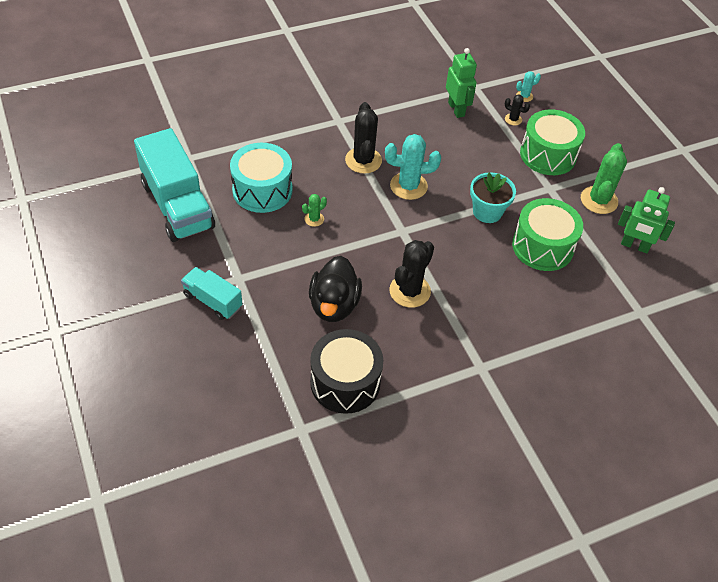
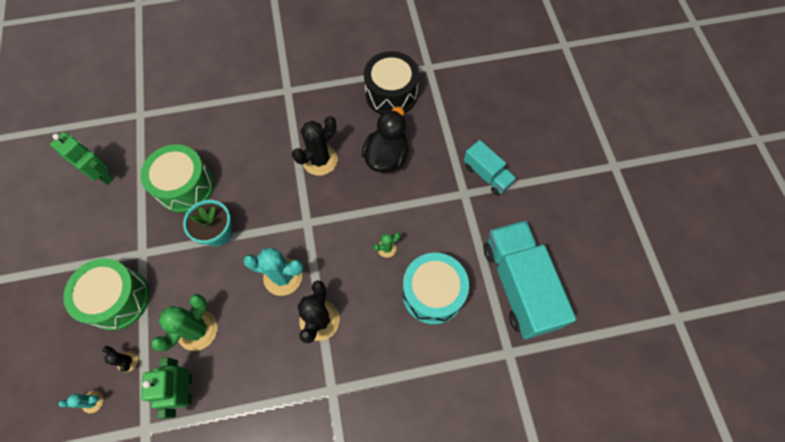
camera: 165 degrees left, 15 degrees up
(599, 200) = (102, 230): green cactus -> green cactus (197, 330)

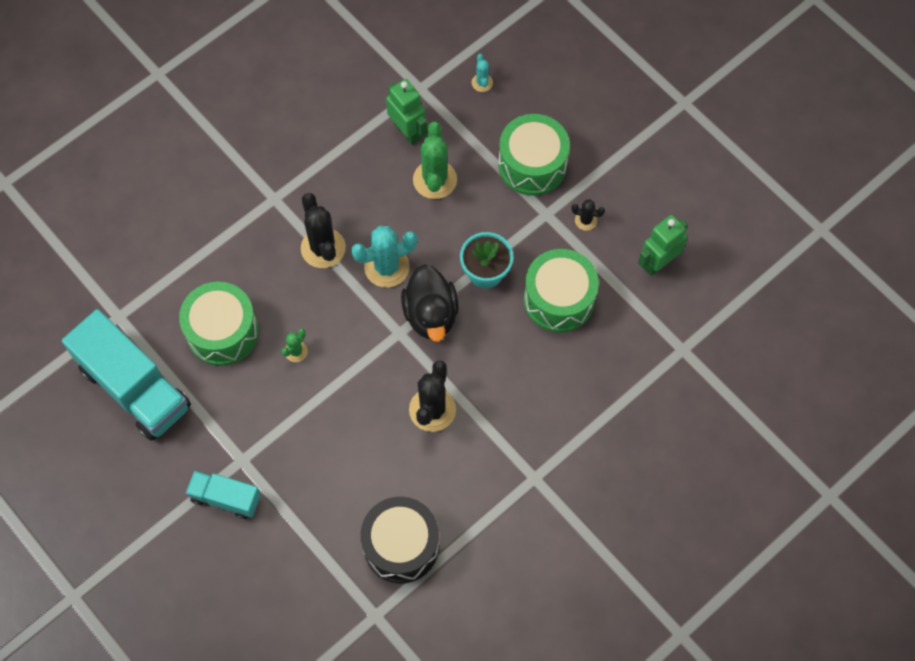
camera: 150 degrees right, 0 degrees up
(92, 401) = (482, 83): turquoise cactus -> turquoise cactus turned 60 degrees counterclockwise
(102, 175) = (658, 263): green robot -> green robot turned 135 degrees clockwise
(127, 361) = (478, 124): black cactus -> black cactus (585, 220)
(386, 156) = (357, 456): black duck -> black duck (431, 315)
(433, 293) = (222, 332): turquoise drum -> green drum

